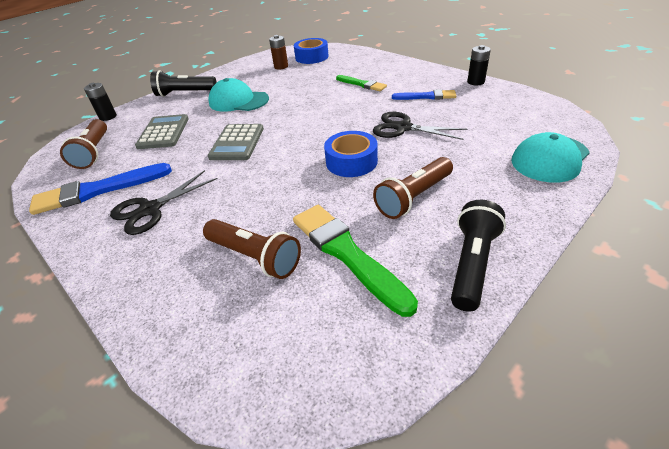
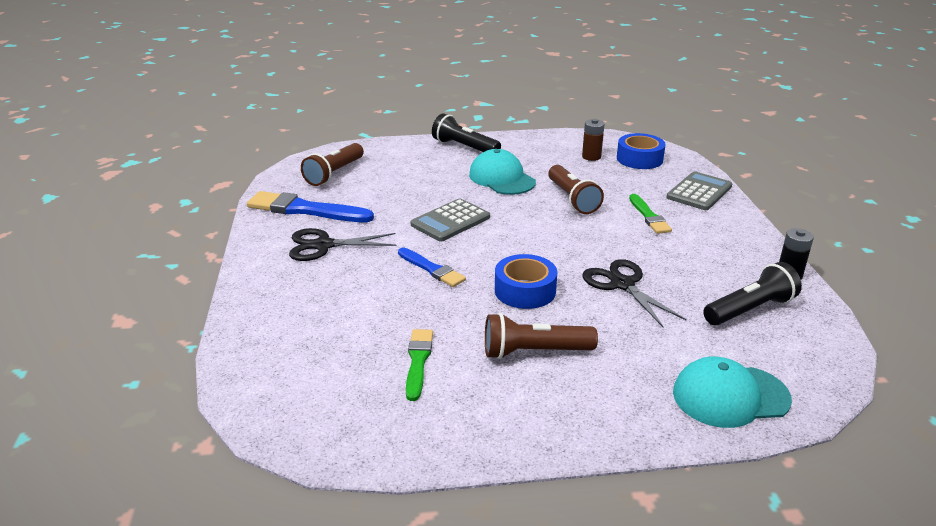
camera: 35 degrees right, 10 degrees down
(108, 117) = (377, 143): black battery -> none
(163, 132) = (403, 181): grey calculator -> grey calculator (699, 192)
(254, 257) = (351, 323): brown flashlight -> brown flashlight (572, 199)
(347, 253) = (418, 361): green brush -> green brush, size x0.59
(426, 96) = (700, 264): blue brush -> blue brush (432, 269)
(472, 264) = (502, 429): black flashlight -> black flashlight (750, 310)

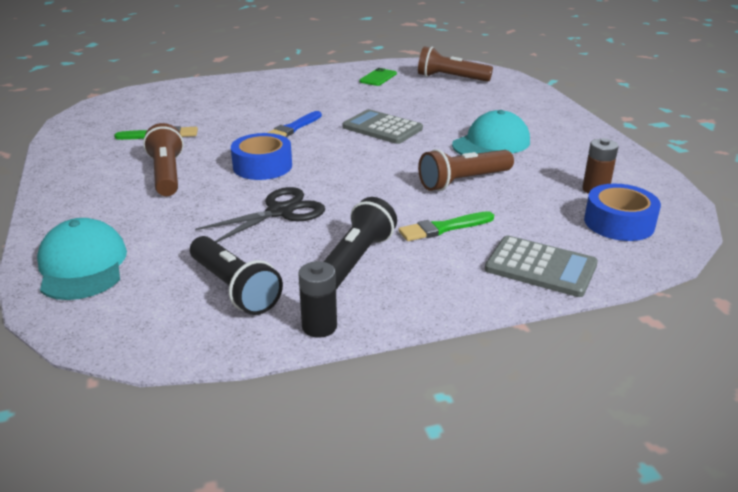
camera: 80 degrees right, 0 degrees up
(305, 210) = (378, 77): blue brush -> green phone
(323, 245) = (321, 90): black scissors -> none
(464, 147) = (556, 121): black flashlight -> black flashlight (355, 260)

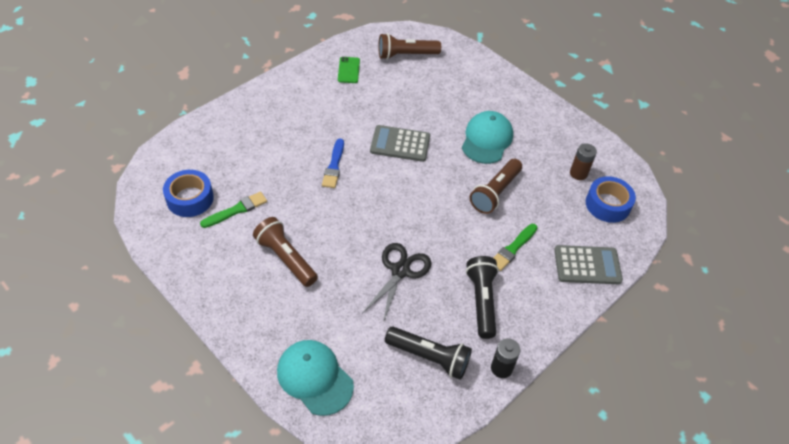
camera: 30 degrees left, 20 degrees up
(262, 166) = (348, 223): blue tape -> blue tape (190, 198)

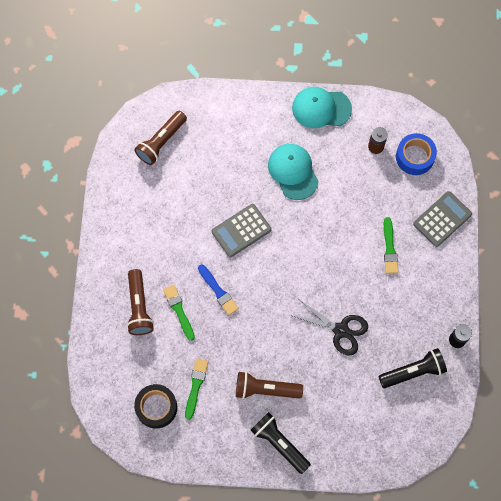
camera: 40 degrees left, 20 degrees up
(190, 198) = (156, 407): blue tape -> black tape
(289, 154) = (179, 310): none -> green brush
(315, 378) = (365, 447): turquoise cap -> turquoise cap (321, 108)
(348, 70) = (136, 196): green phone -> none
(400, 271) = (341, 330): black scissors -> black scissors turned 135 degrees clockwise
(481, 301) = (406, 305): black flashlight -> black flashlight (279, 443)
(495, 193) = (340, 213): brown flashlight -> brown flashlight (139, 307)

